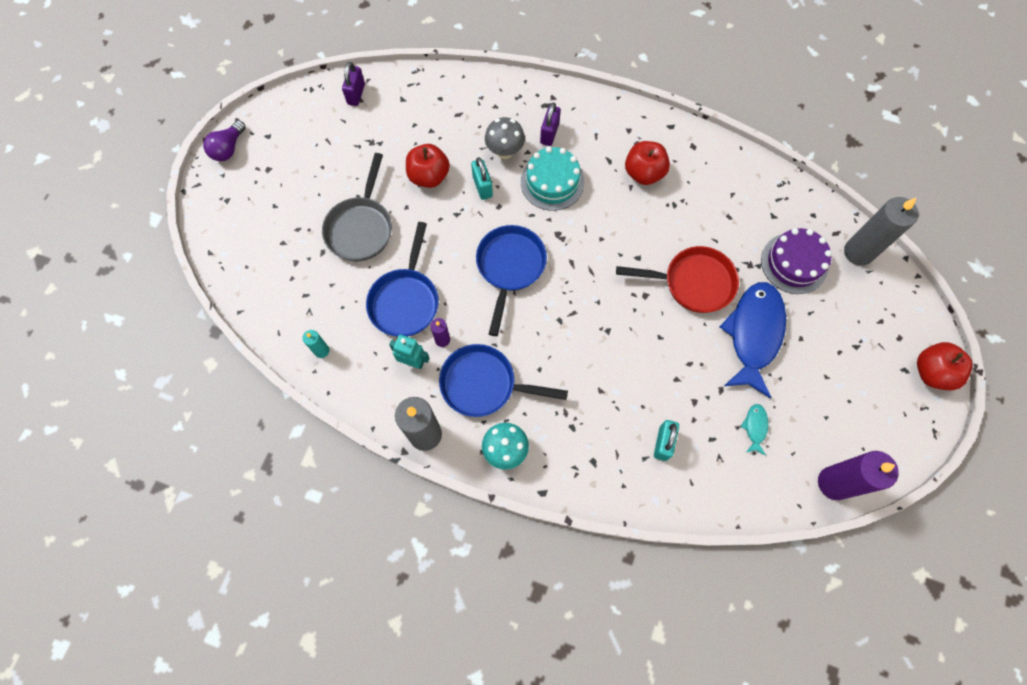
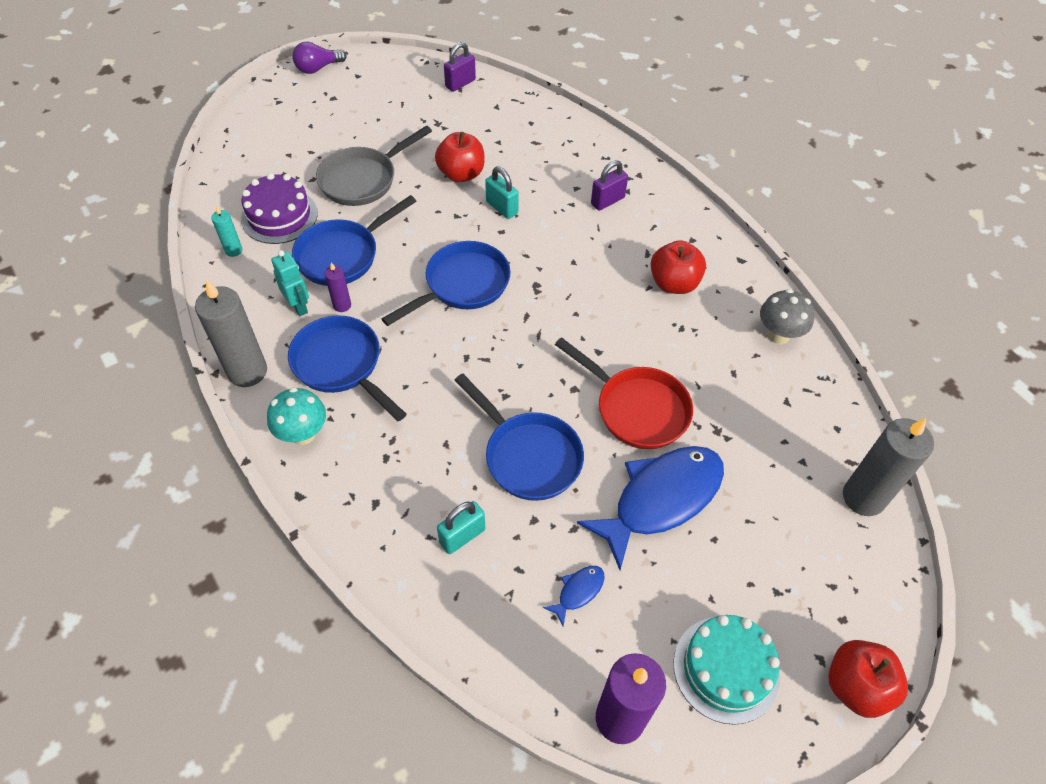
camera: 35 degrees right, 15 degrees down
(482, 186) = (502, 208): turquoise padlock -> turquoise padlock turned 60 degrees counterclockwise
(505, 151) = (550, 192): grey mushroom -> grey mushroom (778, 335)
(552, 182) = (572, 240): turquoise cake -> turquoise cake (726, 669)
(656, 362) = (528, 456): none -> blue pan
(755, 427) = (578, 592): turquoise fish -> blue fish
(794, 263) = (772, 460): purple cake -> purple cake (279, 216)

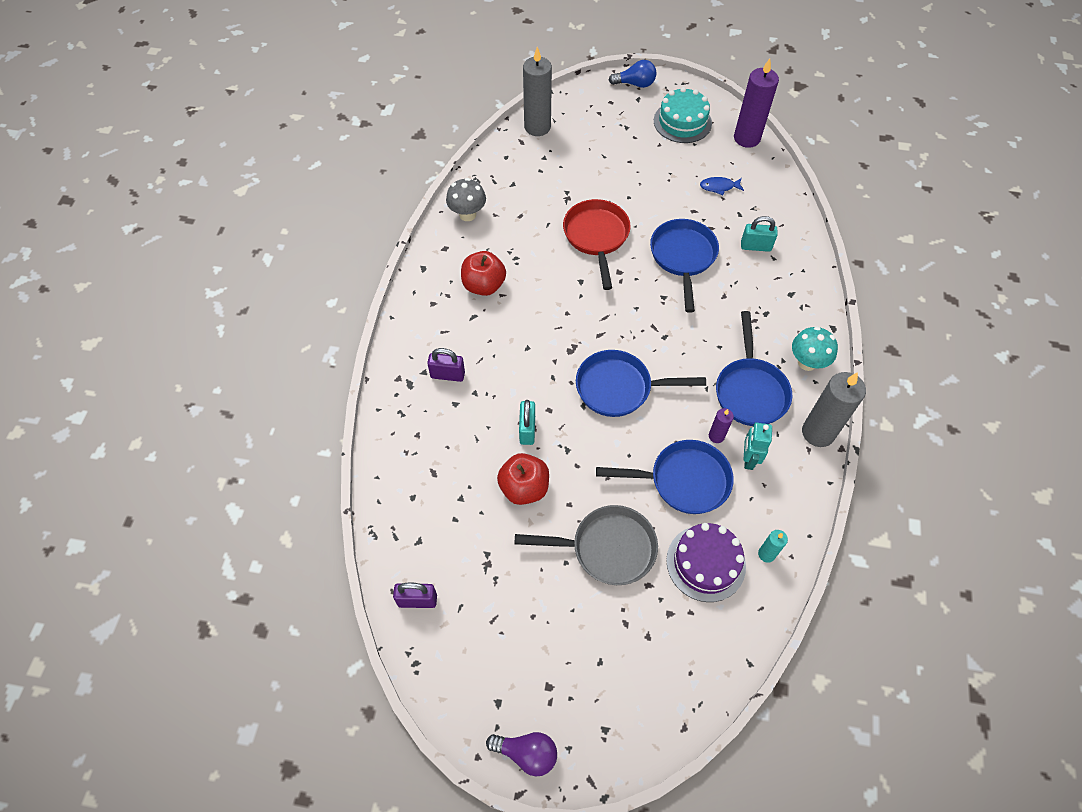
camera: 135 degrees left, 5 degrees up
(661, 499) = (635, 192): blue fish -> none
(856, 686) = (635, 84): red apple -> blue light bulb

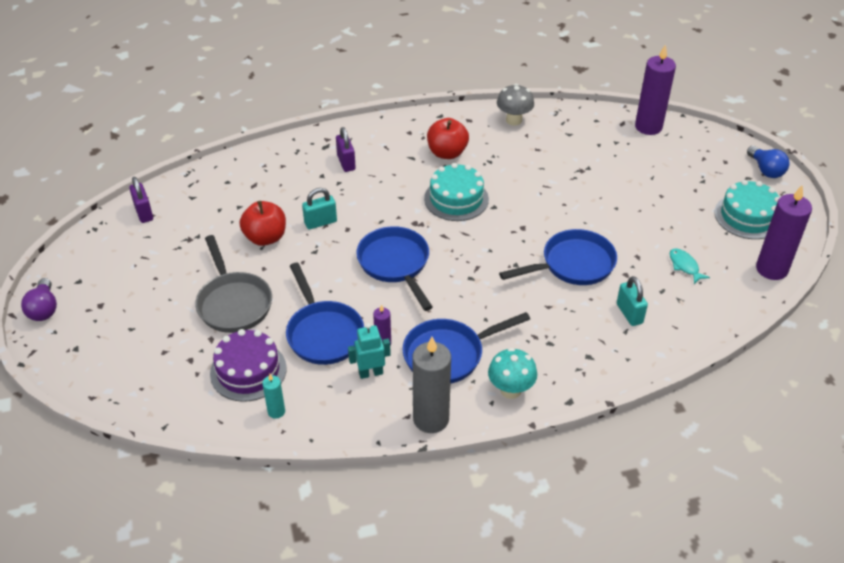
camera: 65 degrees right, 15 degrees down
(537, 127) = (648, 127): grey candle -> purple candle
(554, 305) = (456, 199): none -> turquoise cake
(596, 237) = (551, 201): red pan -> none
(719, 187) = (684, 266): blue fish -> turquoise fish

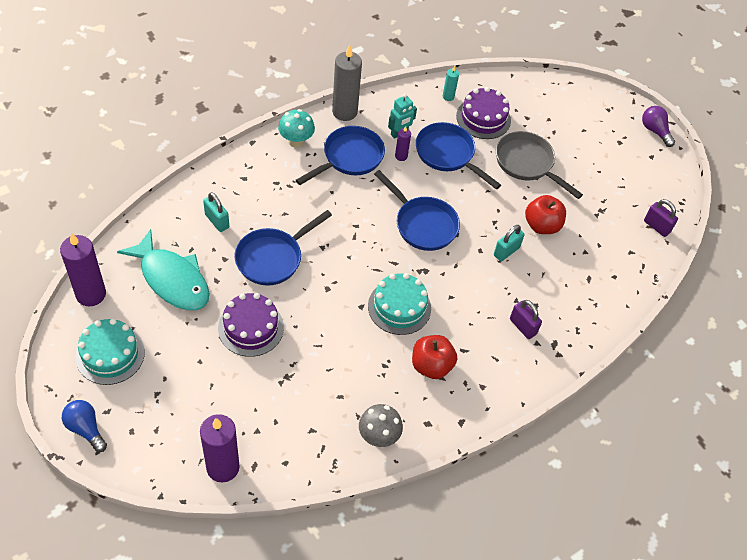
camera: 155 degrees right, 10 degrees up
(608, 211) = (251, 327): none -> purple cake
(684, 266) = (172, 279): turquoise fish -> turquoise fish, size x2.43

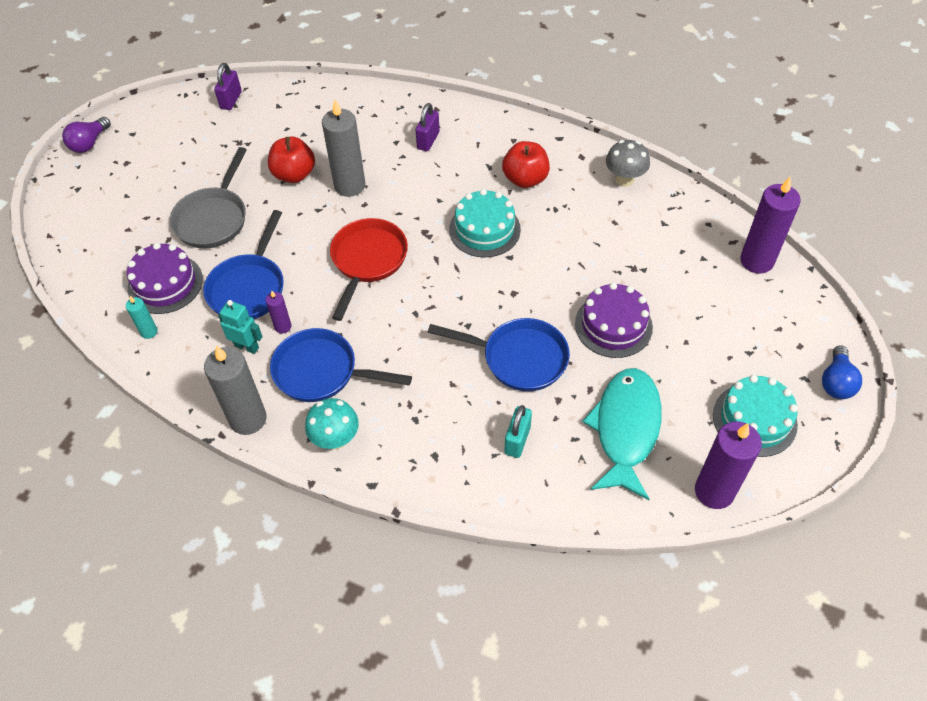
camera: 115 degrees left, 0 degrees up
(423, 224) = (368, 261): blue pan -> red pan
(506, 251) = (349, 185): turquoise padlock -> grey candle

